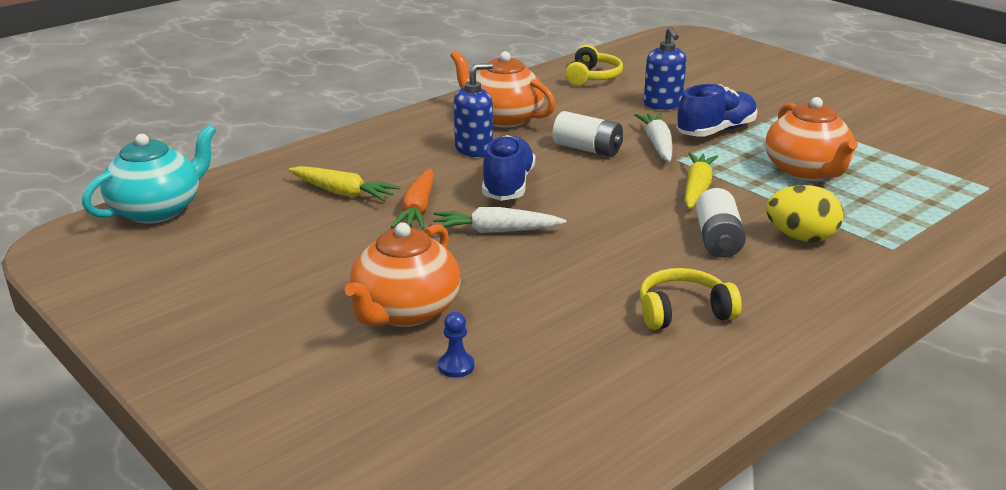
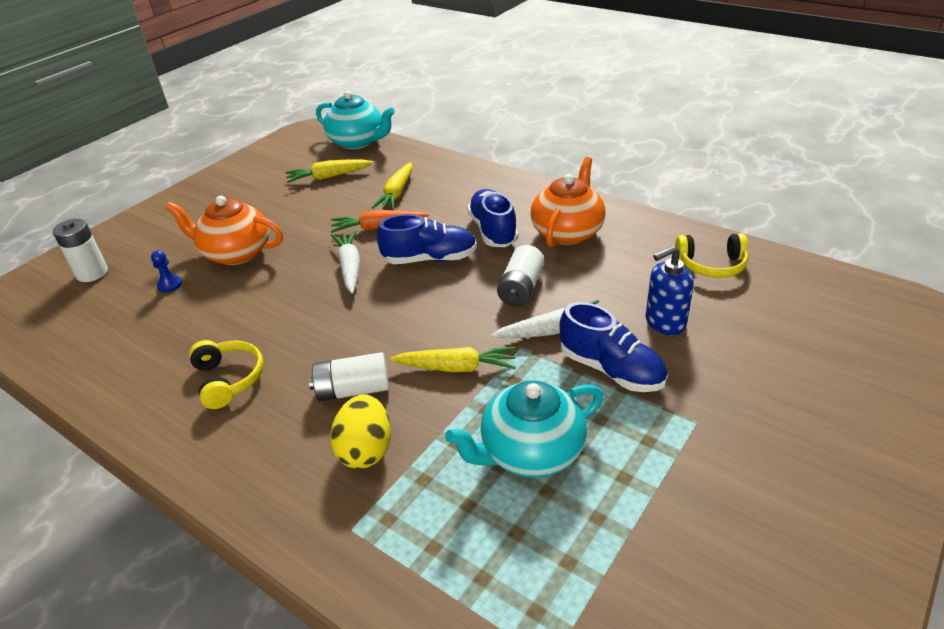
camera: 80 degrees right, 10 degrees up
(246, 236) = (329, 177): none -> yellow carrot
(370, 452) = (92, 273): none -> white battery
(474, 150) = (493, 230): blue soap dispenser -> blue shoe
(807, 171) = (530, 452): orange teapot -> turquoise teapot

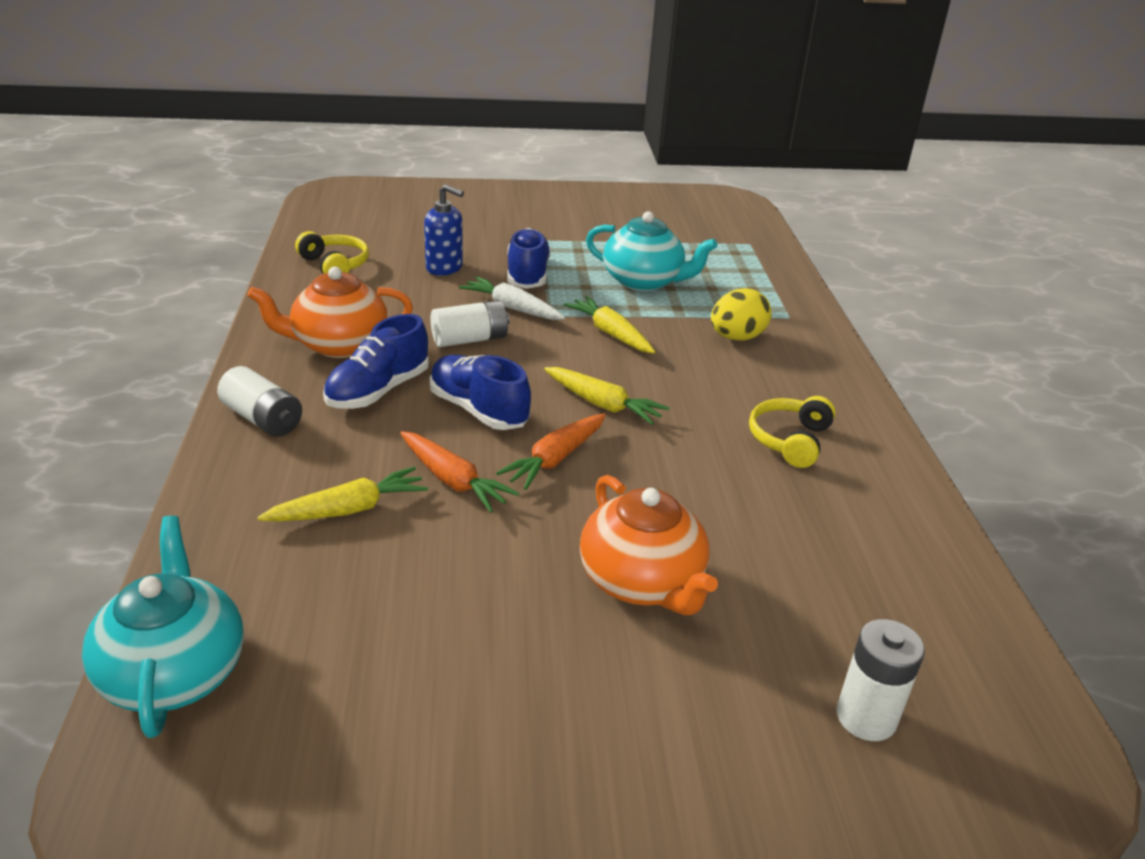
camera: 135 degrees left, 5 degrees down
(170, 285) = (767, 596): blue pawn -> none
(329, 177) = (350, 622): yellow carrot -> yellow carrot (602, 404)
(350, 267) = (555, 459): white carrot -> orange carrot
(353, 390) = (700, 369): white battery -> white battery (263, 419)

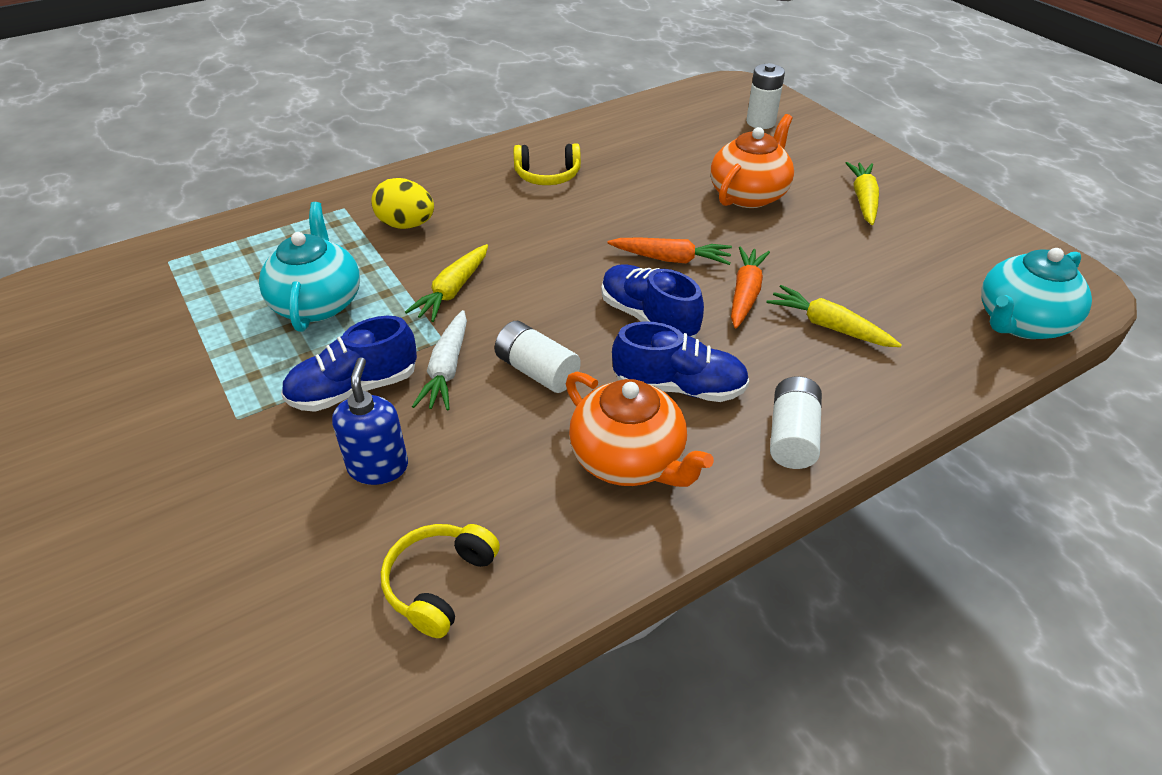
camera: 115 degrees left, 10 degrees up
(478, 410) = (648, 317): blue shoe -> blue shoe turned 120 degrees clockwise
(602, 404) = (577, 260): yellow carrot -> yellow carrot (863, 200)

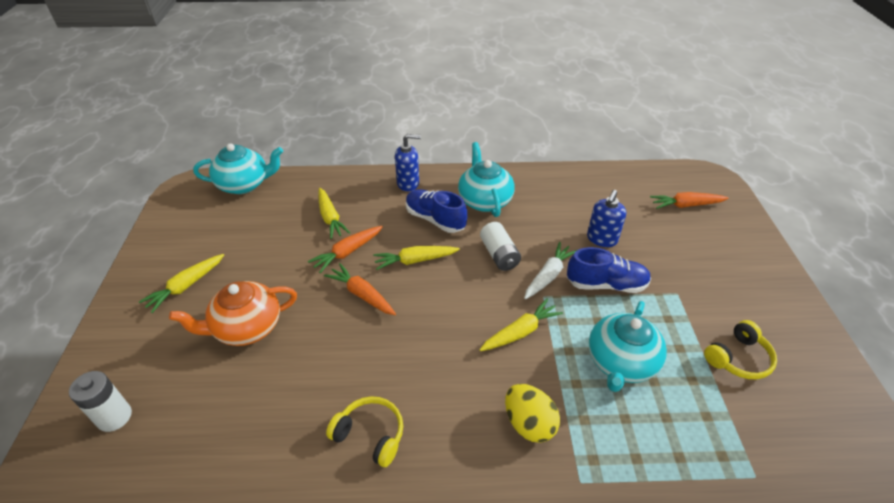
camera: 150 degrees left, 0 degrees up
(199, 638) = (686, 205): none -> orange carrot
(439, 583) = (587, 189): yellow headphones -> yellow headphones (738, 358)
(629, 459) = (484, 200): orange teapot -> turquoise teapot
(648, 317) = (415, 260): blue shoe -> yellow carrot
(792, 436) = (408, 183): white battery -> blue soap dispenser

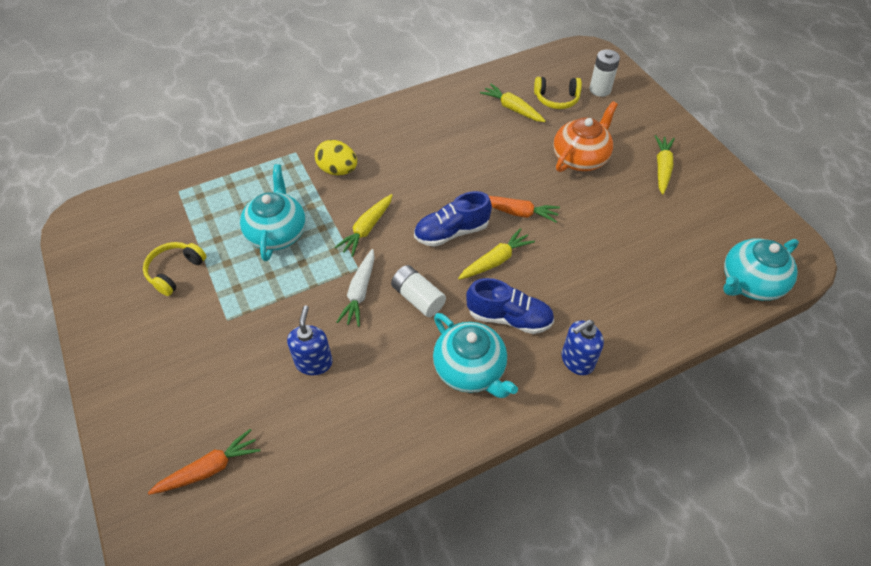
camera: 155 degrees right, 10 degrees up
(330, 218) = (617, 276): yellow carrot -> yellow carrot (512, 108)
(347, 252) = (564, 245): orange carrot -> none
(370, 434) = (438, 131): yellow headphones -> yellow headphones (556, 99)
(606, 284) = (300, 303): blue shoe -> blue shoe (451, 232)

